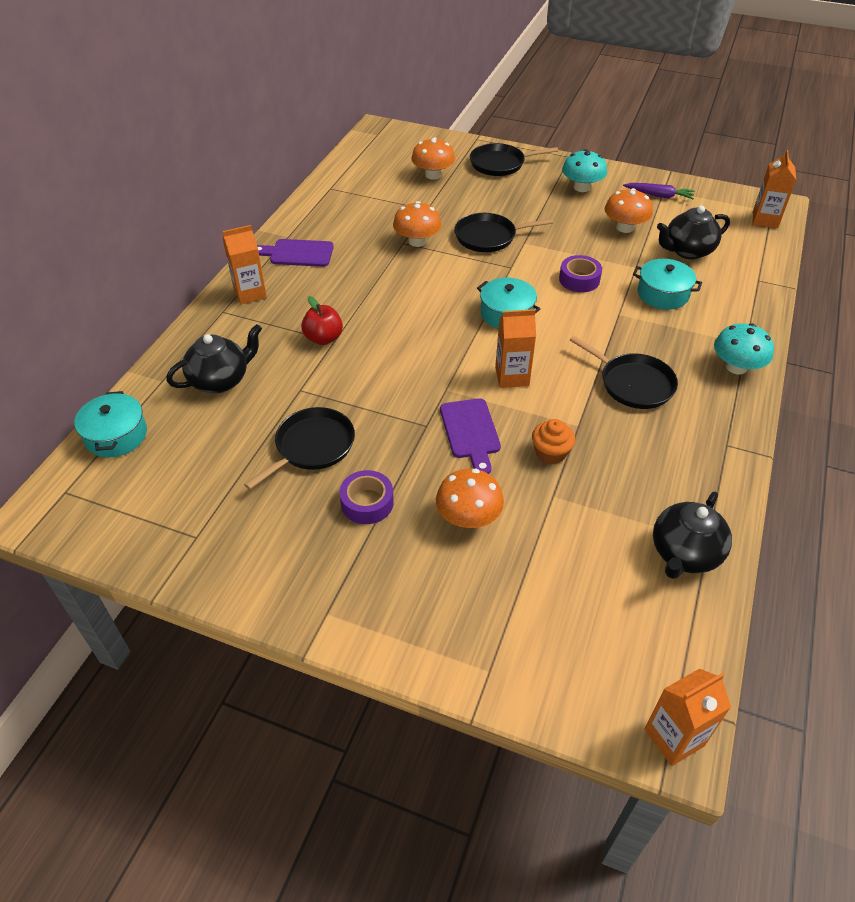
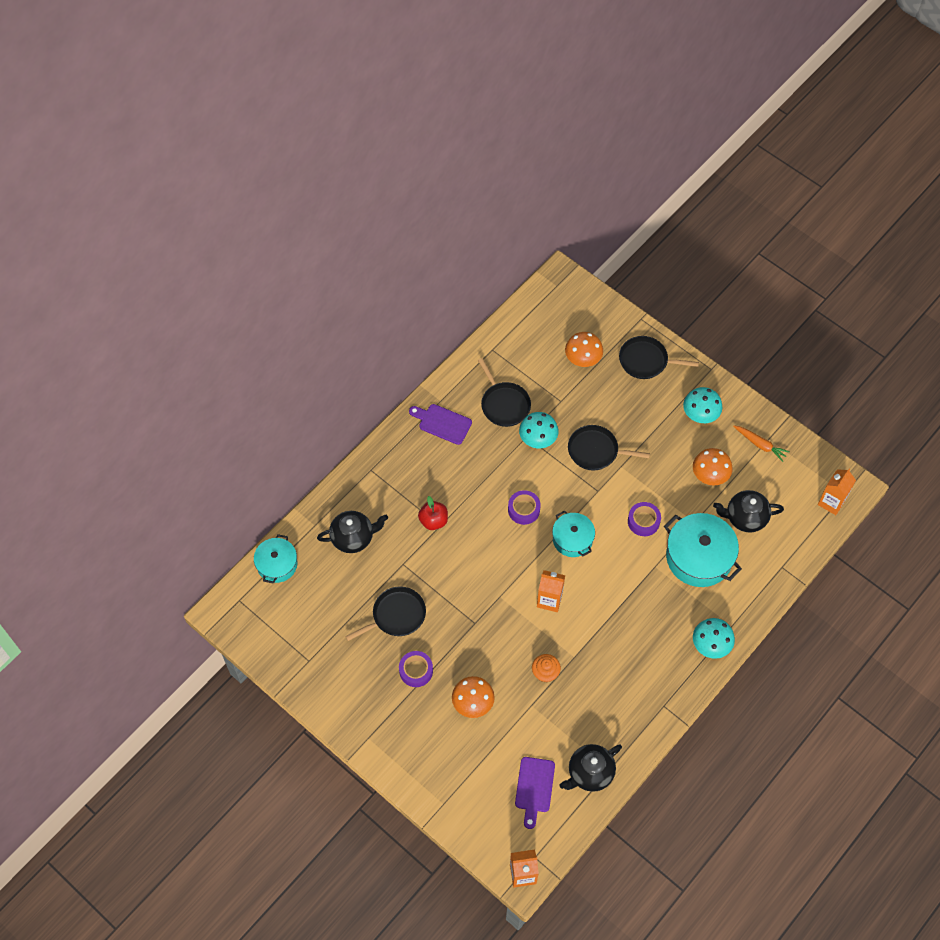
camera: 20 degrees right, 15 degrees up
(250, 293) = (395, 457): orange carton -> none
(417, 241) = (538, 438): orange mushroom -> turquoise mushroom
(433, 302) = (524, 510): none -> purple tape
(470, 432) = (501, 638): purple cutting board -> purple cutting board (534, 788)
(633, 383) = (629, 634): black pan -> black pan (504, 404)
(659, 196) = (760, 445): purple carrot -> orange carrot
(662, 294) = (699, 557): turquoise pot -> turquoise pot, size x1.64

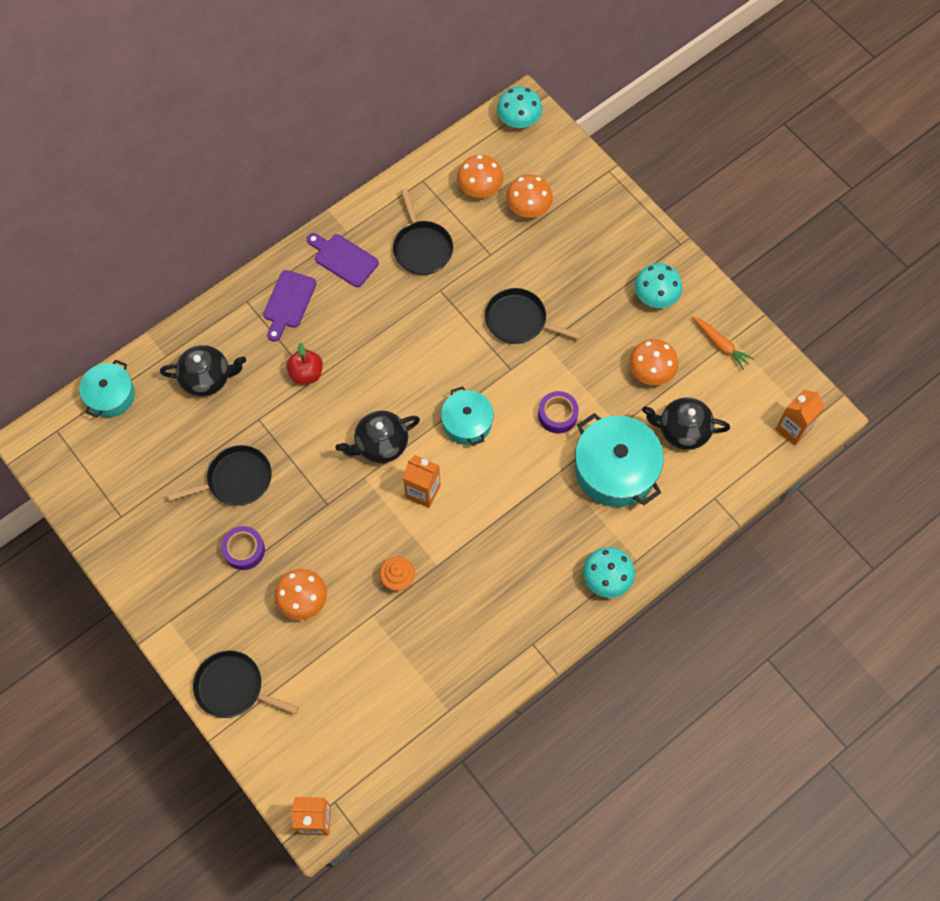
camera: 10 degrees right, 5 degrees up
(524, 510) = (416, 377): purple tape -> none
(534, 788) = (353, 717): purple cutting board -> purple cutting board (288, 302)
(538, 438) = (453, 294): turquoise mushroom -> turquoise mushroom (519, 120)
(540, 348) = (480, 188): none -> orange mushroom
(589, 773) = (424, 710): black teapot -> black teapot (380, 444)
(646, 361) = (604, 222): black pan -> black pan (233, 687)

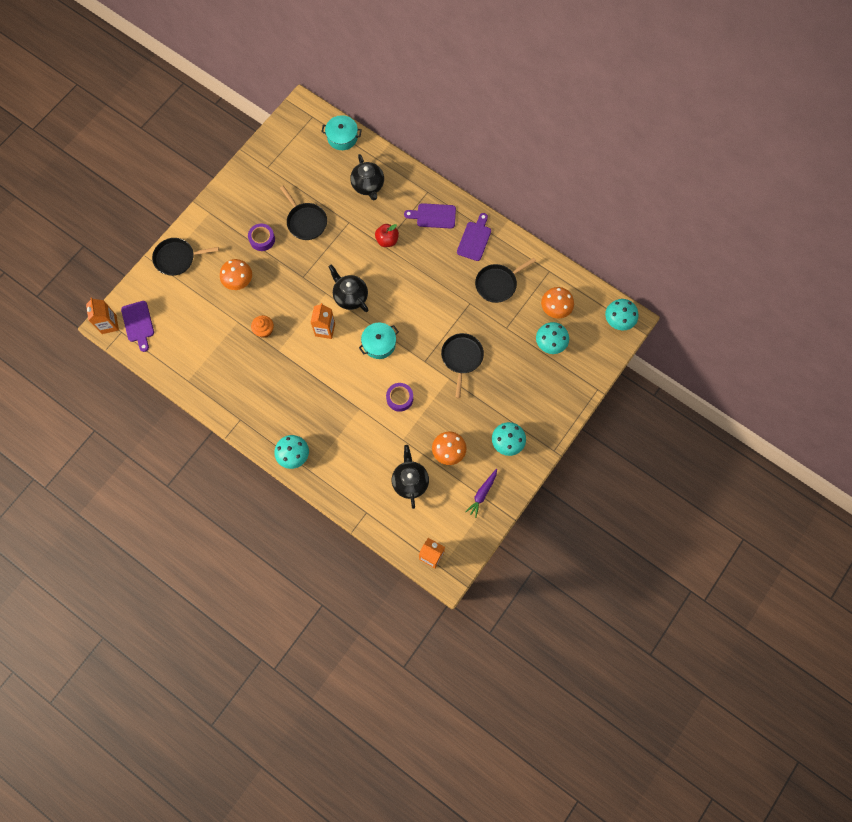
camera: 75 degrees right, 5 degrees up
(233, 687) = (177, 258): black pan -> black pan turned 105 degrees counterclockwise
(329, 771) = (138, 324): none -> purple cutting board
(528, 207) = (550, 343): orange mushroom -> turquoise mushroom
(615, 469) = (370, 444): turquoise pot -> none
(720, 345) = (482, 494): orange carrot -> purple carrot

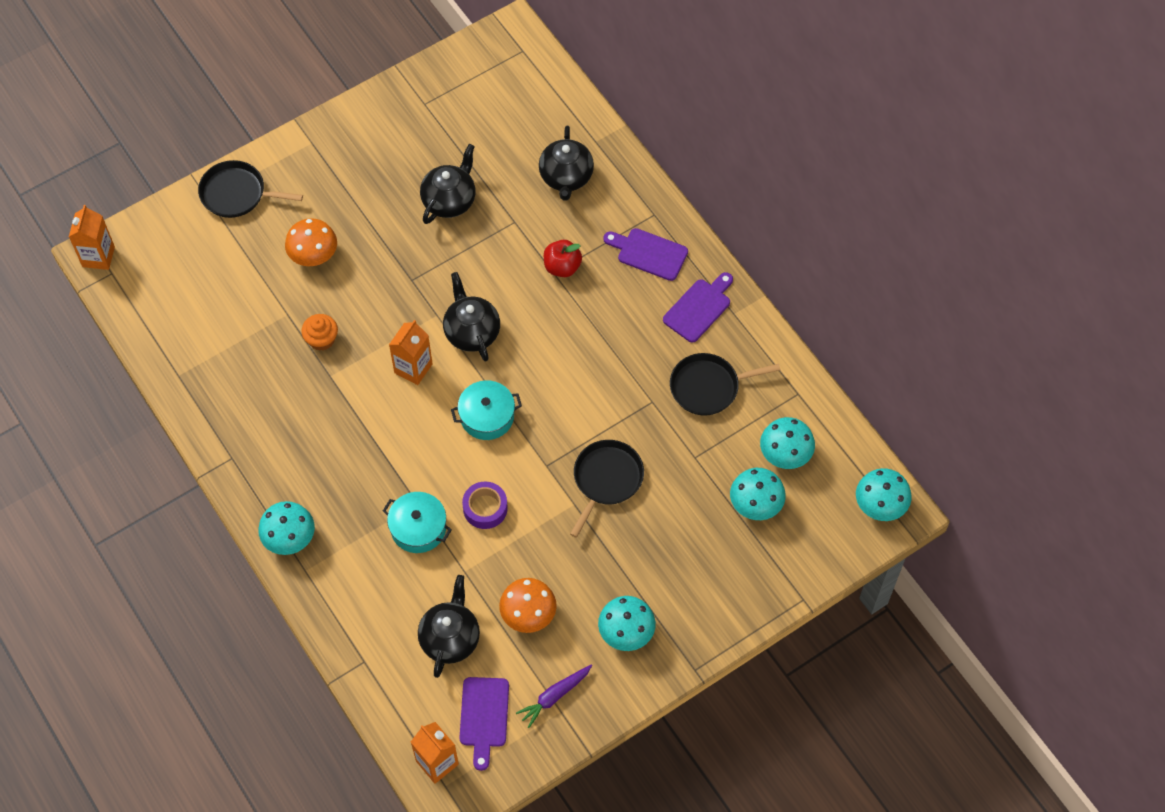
camera: 20 degrees right, 10 degrees down
(138, 324) = (141, 269): purple cutting board -> purple cutting board (484, 717)
(262, 239) = (373, 206): purple tape -> none
(306, 221) = (449, 200): black pan -> black teapot
(342, 137) = (556, 94): turquoise pot -> turquoise pot (418, 528)
(555, 308) = (785, 453): orange mushroom -> turquoise mushroom

